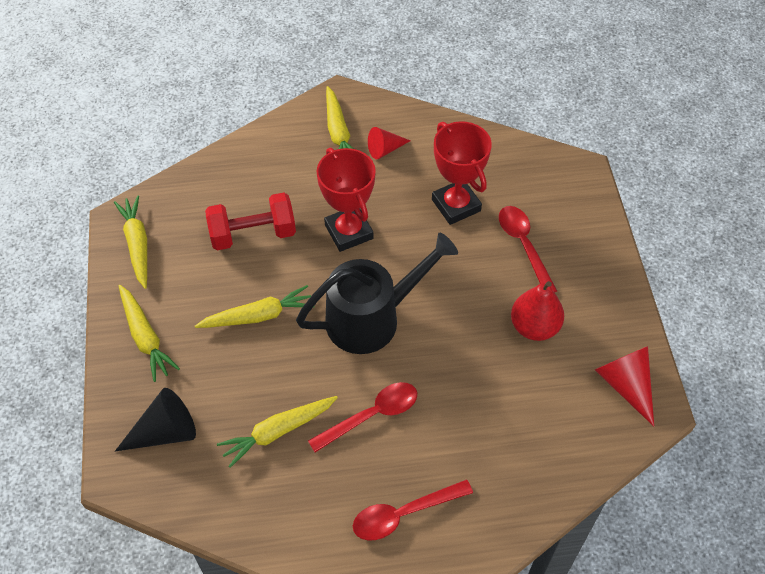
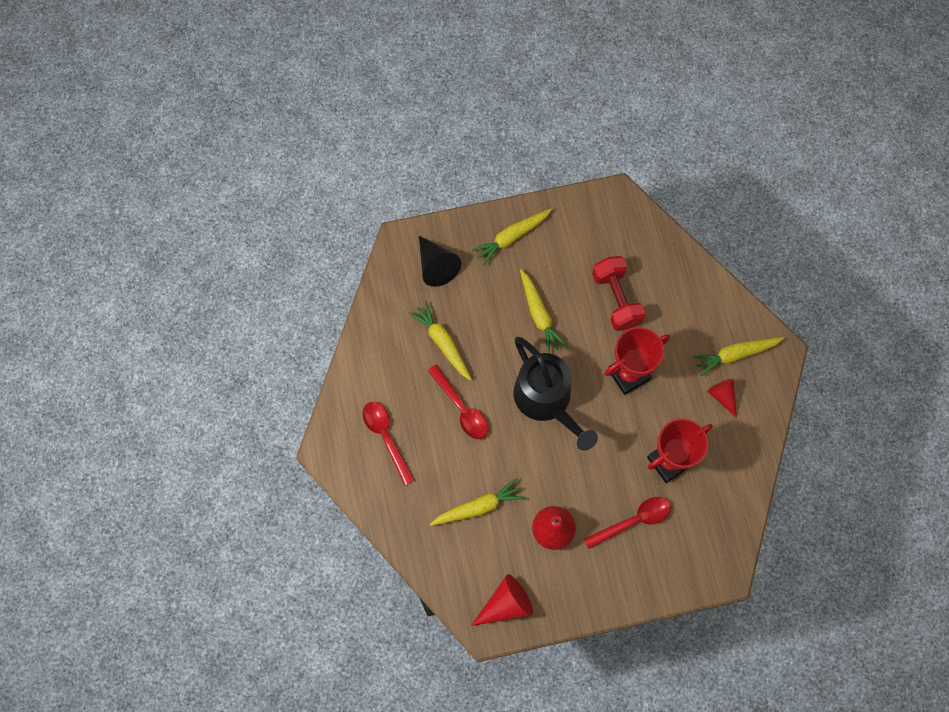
camera: 85 degrees right, 15 degrees up
(137, 245) = (594, 214): yellow carrot -> yellow carrot (478, 507)

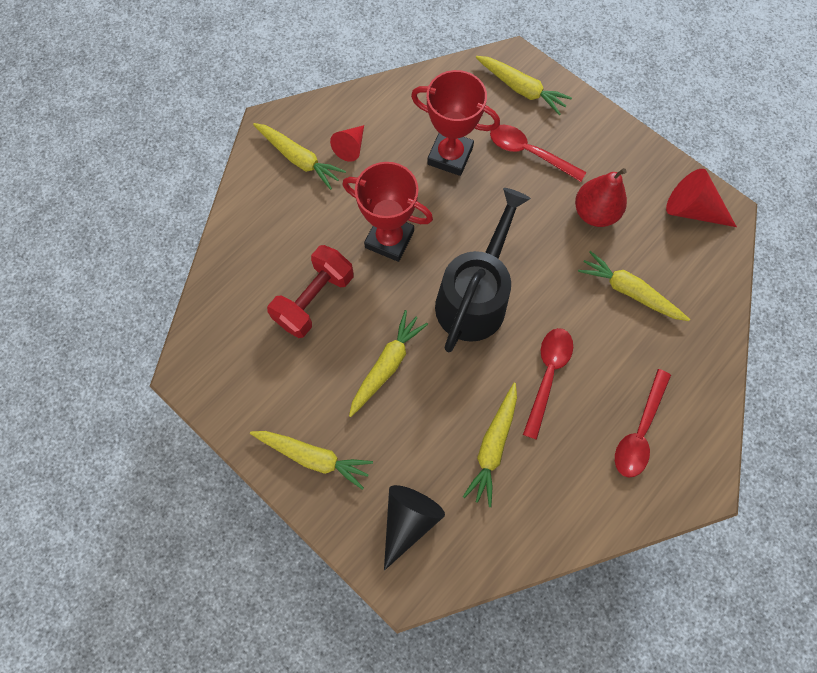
camera: 125 degrees left, 0 degrees up
(694, 558) = (521, 89): none -> yellow carrot

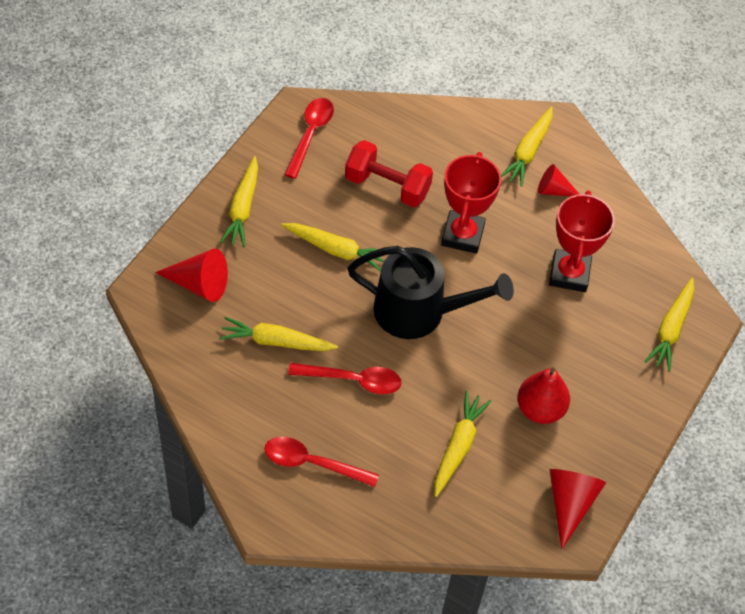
camera: 75 degrees right, 15 degrees down
(408, 520) = (199, 284): black cone -> red cone
(529, 153) = (594, 343): red spoon -> red spoon (310, 134)

